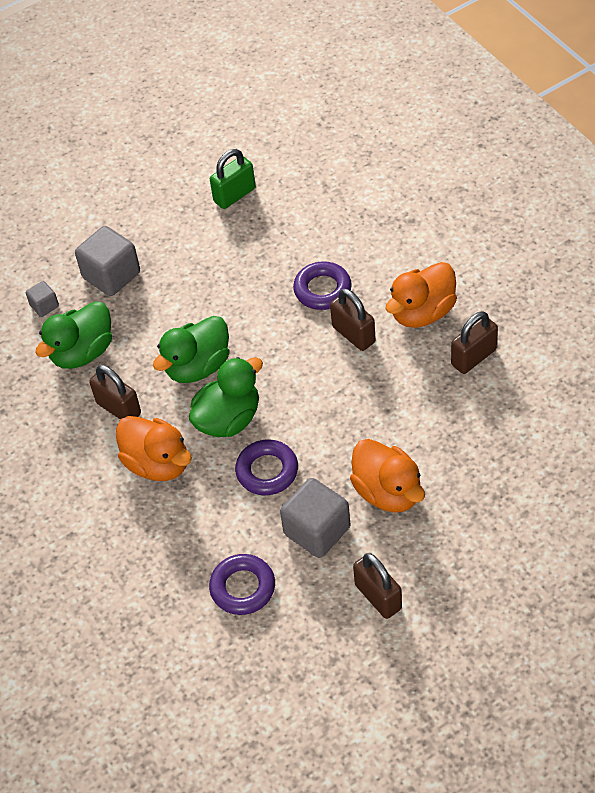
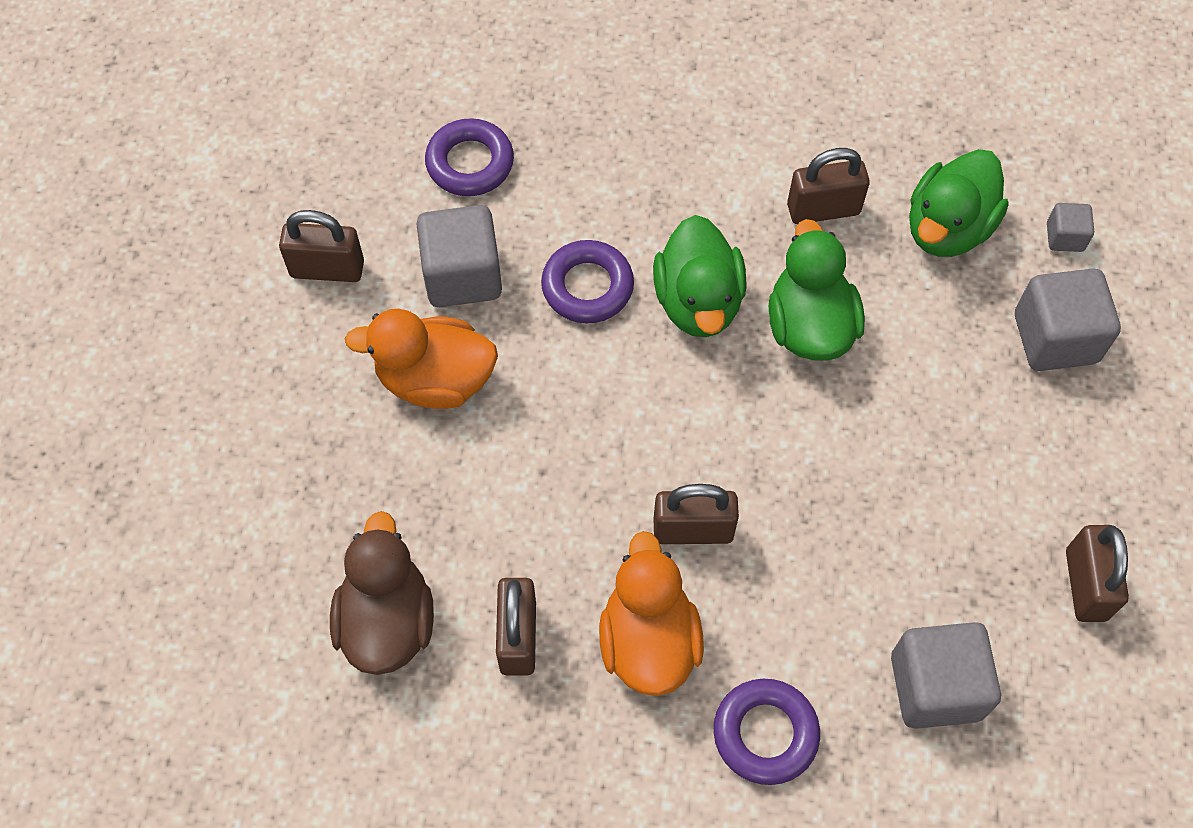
camera: 125 degrees right, 10 degrees up
(82, 352) = (947, 228): green duck -> green duck turned 135 degrees counterclockwise
(157, 463) = (706, 195): orange duck -> none
(234, 195) = (1085, 585): green padlock -> brown padlock
(322, 290) = (803, 555): purple ring -> purple ring (765, 734)
(334, 212) = (935, 686): none -> grey cube
(523, 409) = (387, 621): none -> brown duck

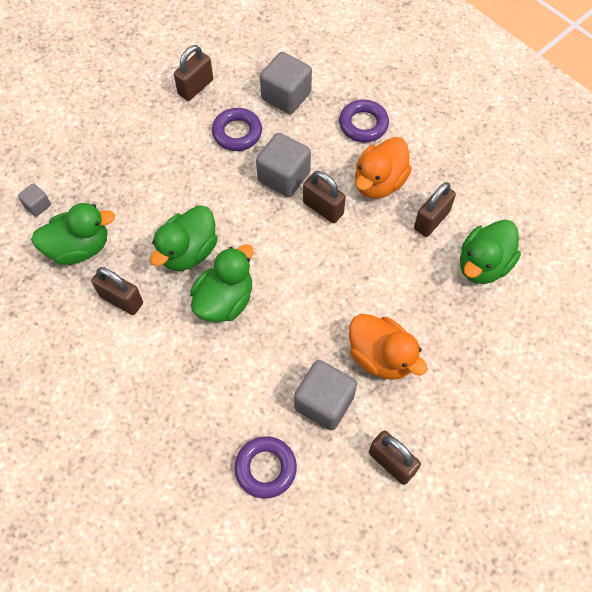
camera: 140 degrees left, 0 degrees up
(387, 621) = (483, 264): brown duck -> green duck
(587, 287) = (268, 348): purple ring -> purple ring (237, 133)
(1055, 338) = (96, 171): grey cube -> grey cube (284, 177)

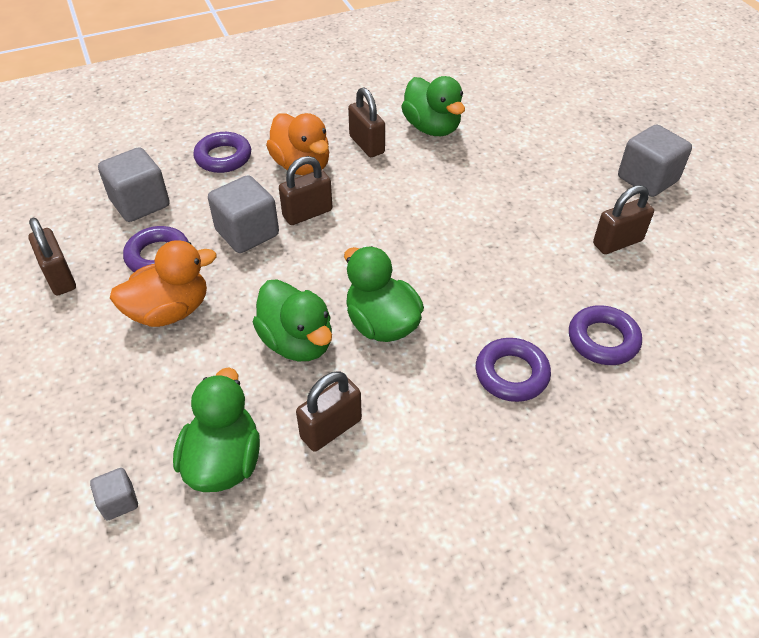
camera: 70 degrees left, 15 degrees down
(206, 405) = (511, 374): none -> purple ring
(324, 402) = (539, 273): grey cube -> grey cube (647, 179)
(381, 357) = (502, 218): orange duck -> orange duck (170, 311)

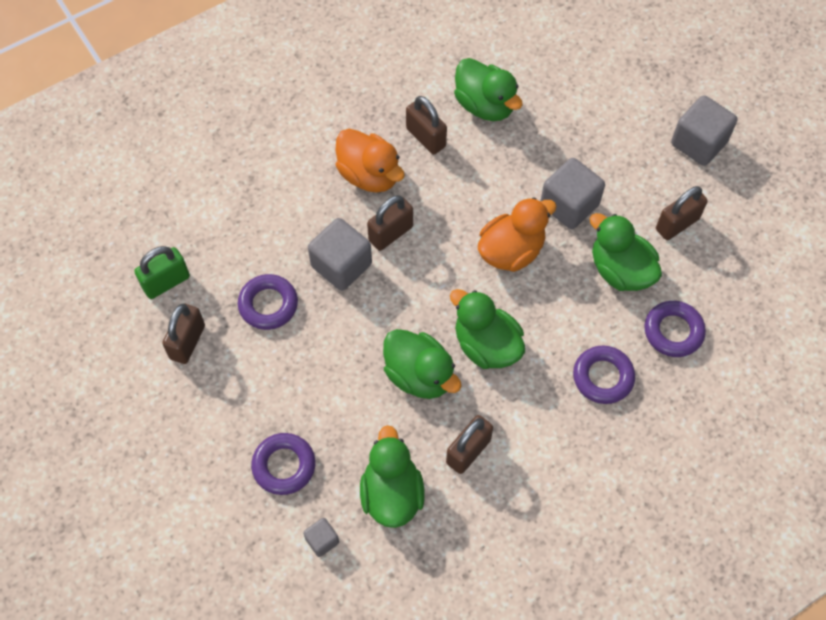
camera: 10 degrees left, 15 degrees up
(60, 277) = (187, 342): brown padlock -> brown padlock turned 60 degrees clockwise
(64, 224) = (166, 282): none -> green padlock
(140, 203) = (228, 246): grey cube -> grey cube (569, 205)
(170, 311) = (300, 362): orange duck -> orange duck (511, 251)
(223, 157) = (289, 175): purple ring -> purple ring (284, 466)
(548, 275) = (620, 270): none -> green duck

